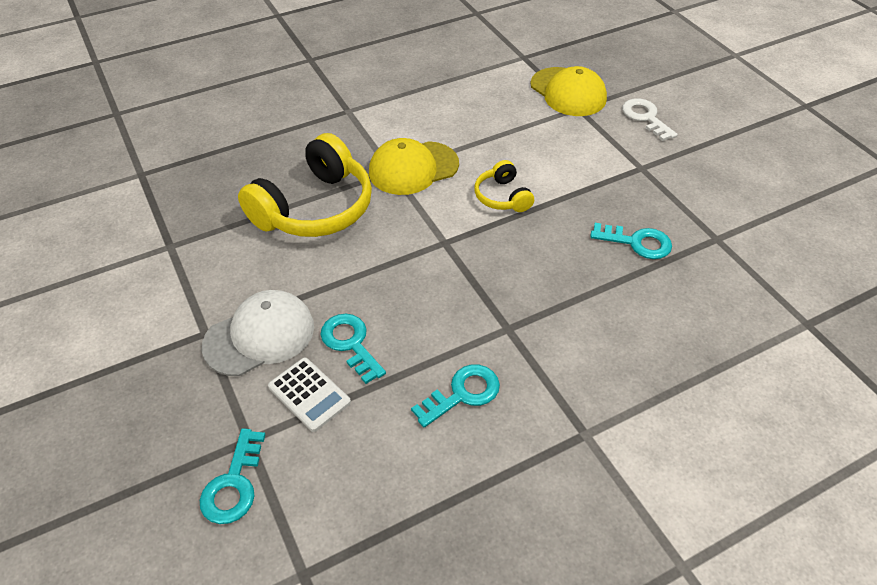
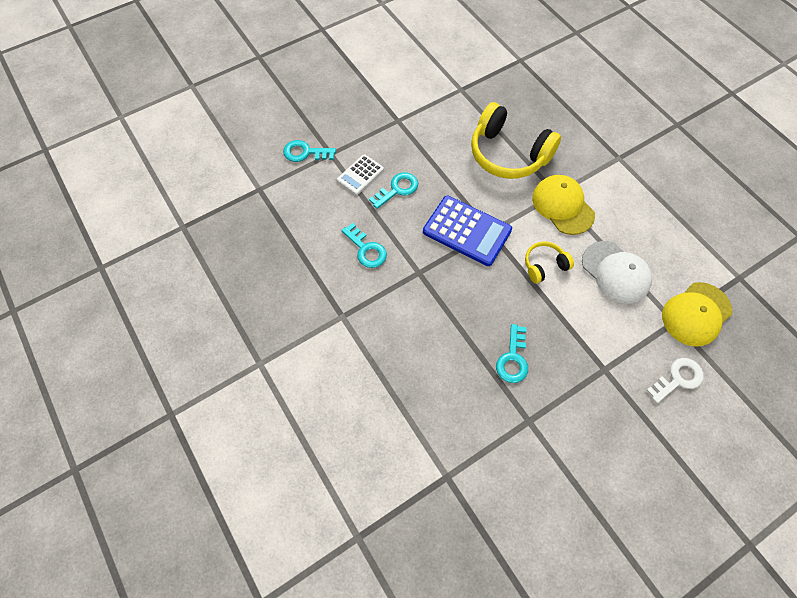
camera: 85 degrees right, 15 degrees up
(260, 336) = (398, 145): white cap -> white cap (616, 272)
(441, 266) = (467, 231): none -> blue calculator

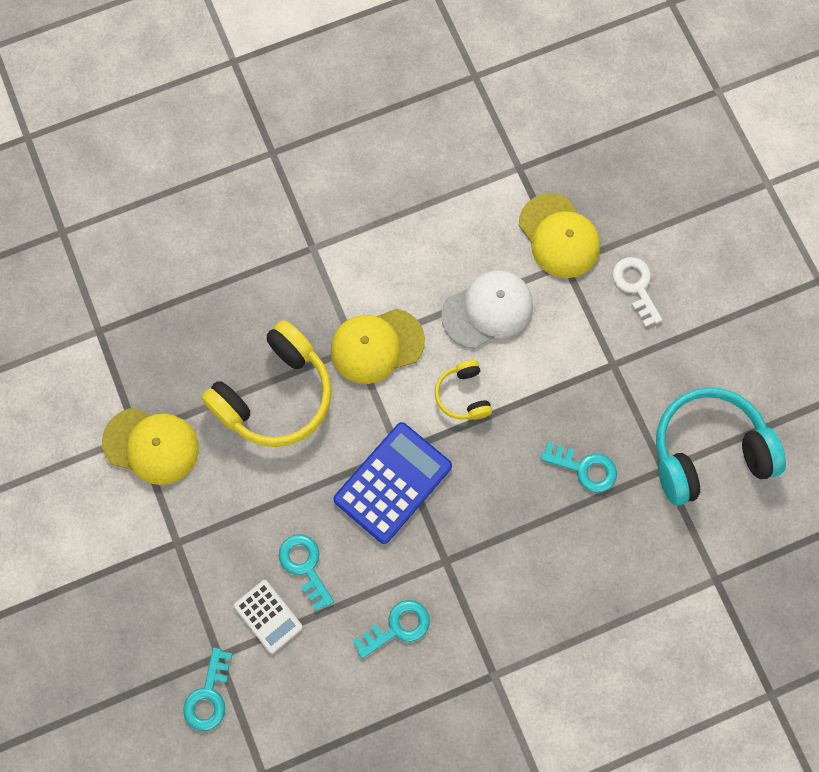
camera: 80 degrees left, 10 degrees up
(456, 97) = (151, 445): none -> yellow cap
(555, 457) = (708, 452): none -> turquoise headphones

